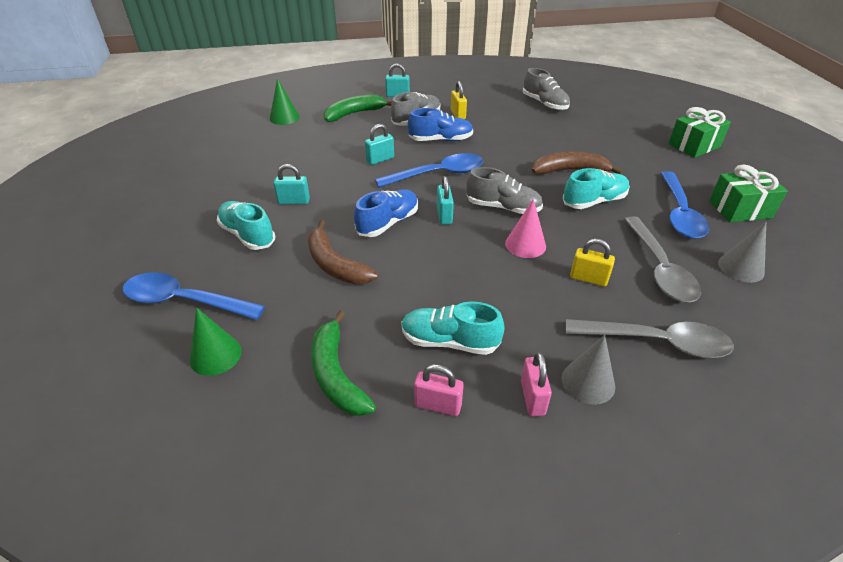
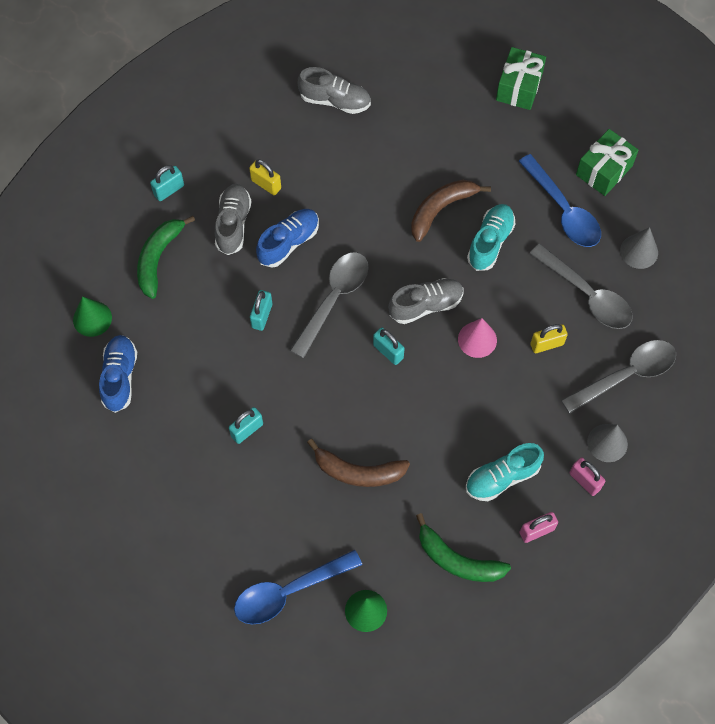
camera: 40 degrees left, 25 degrees up
(247, 235) = (255, 496): turquoise shoe -> none
(388, 223) = (352, 395): blue shoe -> blue shoe (120, 377)
(438, 174) = (334, 299): blue spoon -> grey spoon

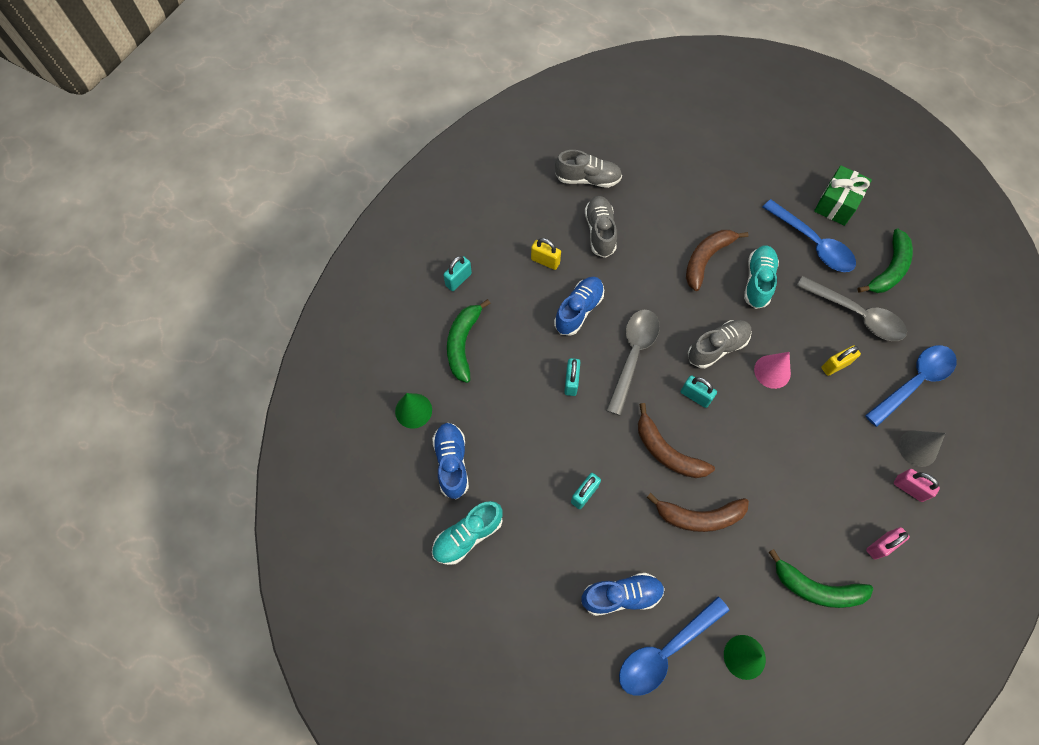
camera: 10 degrees left, 0 degrees up
(233, 224) = (524, 301): grey shoe -> grey shoe (600, 232)
(259, 533) = (621, 595): none -> blue shoe
(343, 402) = (667, 452): none -> brown banana
(502, 477) = (833, 498): turquoise shoe -> turquoise shoe (468, 536)
(519, 87) = (742, 144): green gift -> none
(626, 375) = (914, 382): grey spoon -> blue spoon
(639, 251) = (889, 269): grey cone -> green banana

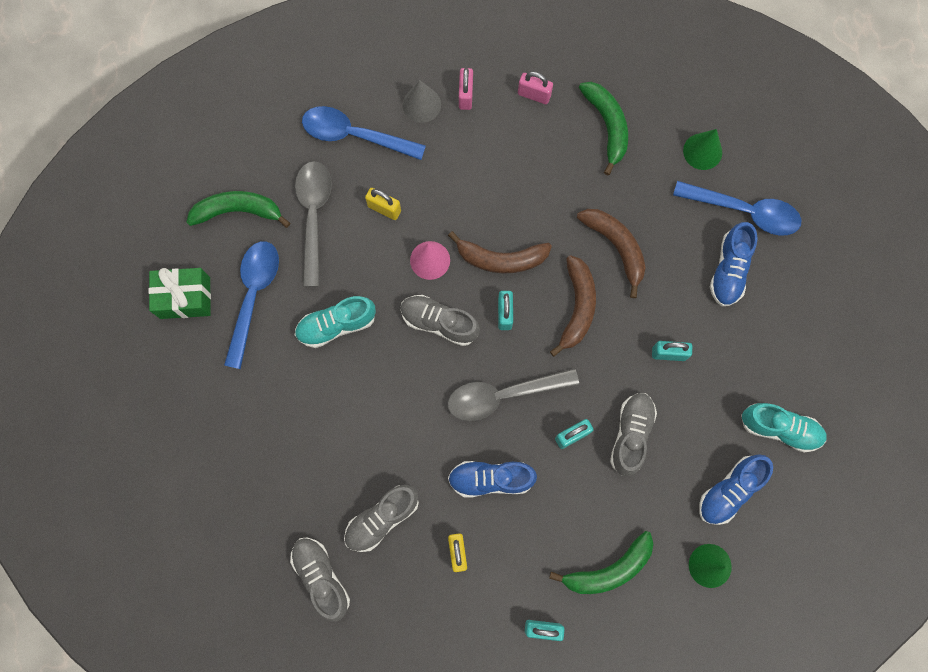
camera: 125 degrees left, 10 degrees up
(543, 422) = (631, 435): none -> grey shoe
(621, 595) = (729, 270): blue shoe -> blue shoe turned 120 degrees counterclockwise
(706, 259) = (343, 389): brown banana -> brown banana (501, 259)

